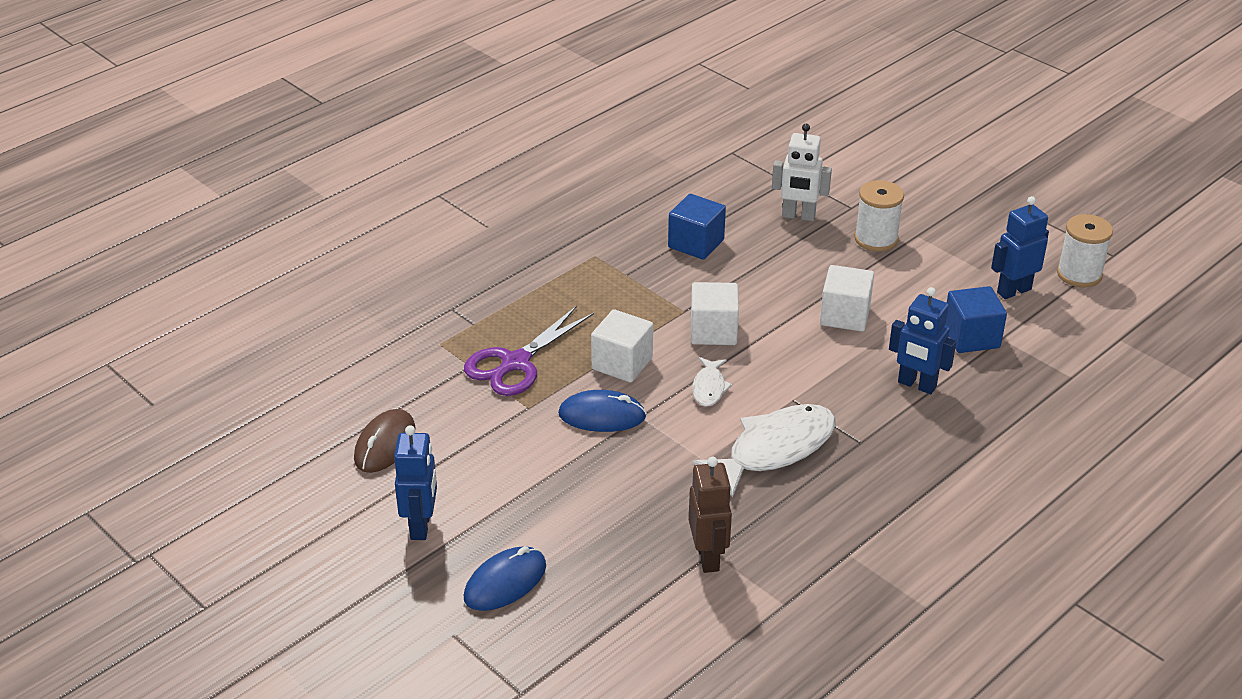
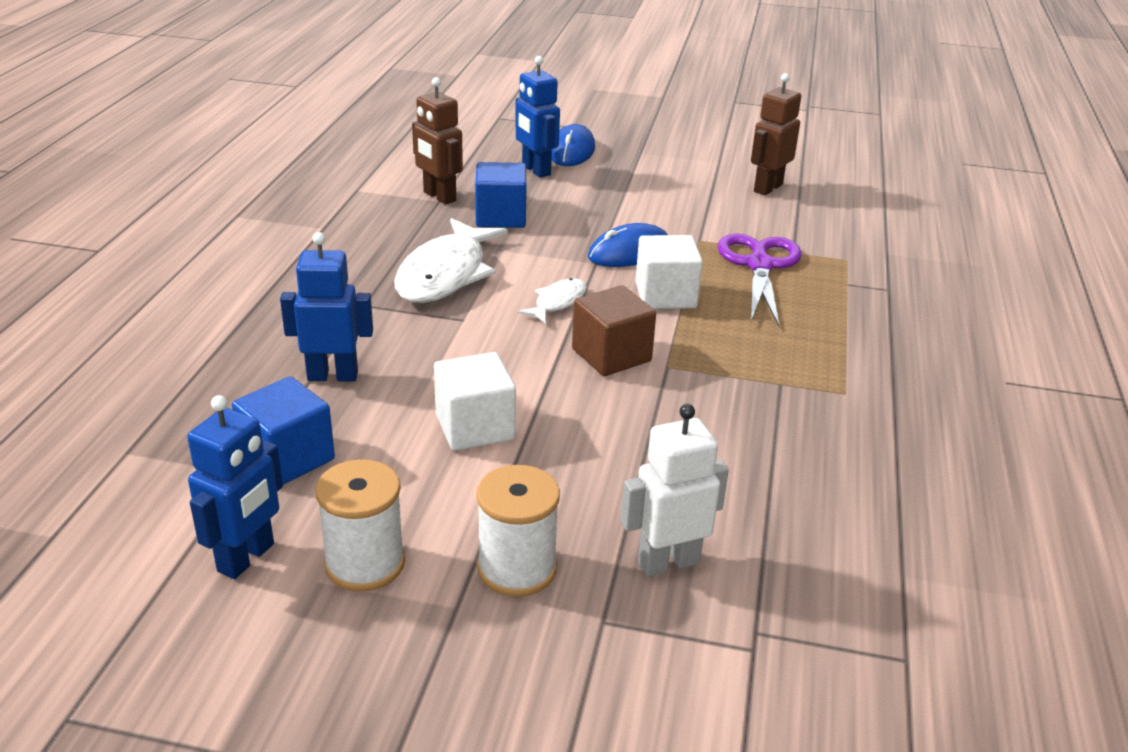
camera: 145 degrees right, 5 degrees down
(385, 444) = (767, 188): brown mouse -> brown robot
(421, 526) = (668, 159): blue robot -> blue robot (535, 170)
(696, 243) = (753, 455): blue cube -> blue cube (501, 217)
(709, 388) = (557, 302): white fish -> white fish turned 60 degrees clockwise
(713, 331) = (611, 355): white cube -> brown cube
(1079, 274) = (134, 639): white spool -> white spool (365, 564)

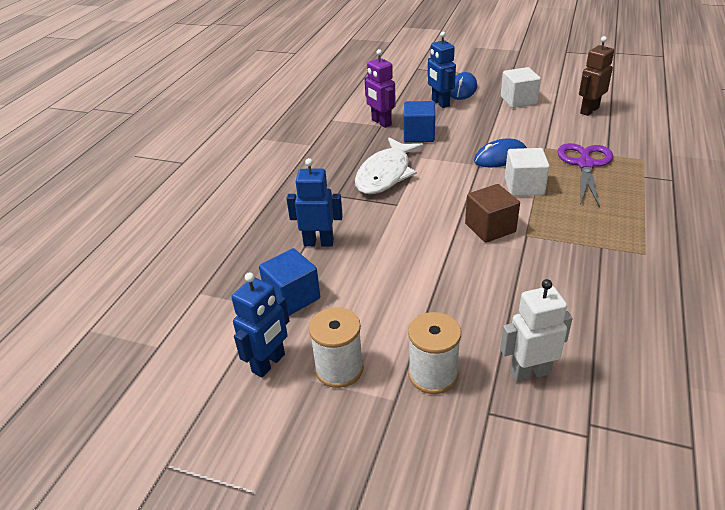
camera: 10 degrees right, 5 degrees up
(439, 197) = (381, 122): brown robot -> purple robot
(475, 427) = (405, 277): white cube -> white cube (518, 100)
(557, 302) = (455, 192): white fish -> none

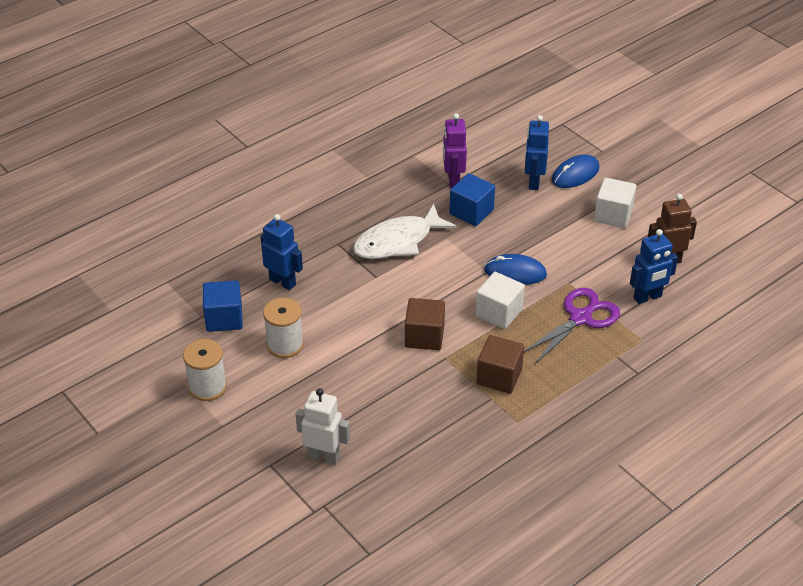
camera: 30 degrees right, 5 degrees up
(269, 363) = (168, 359): blue robot -> blue robot (647, 297)
(433, 374) = (261, 423): white spool -> white spool (285, 344)
(585, 228) = (499, 376): none -> brown cube

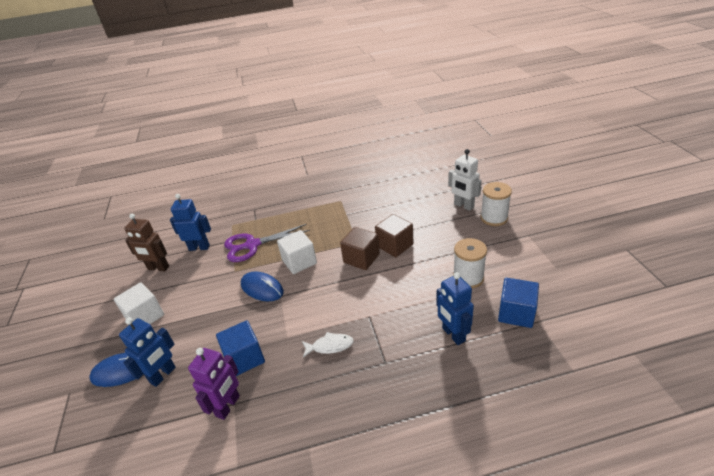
camera: 150 degrees left, 5 degrees down
(207, 387) = (537, 261): white spool -> white spool (494, 218)
(398, 241) = (330, 346): white fish -> white fish, size x0.49
(499, 376) = (332, 223): brown cube -> brown cube (395, 245)

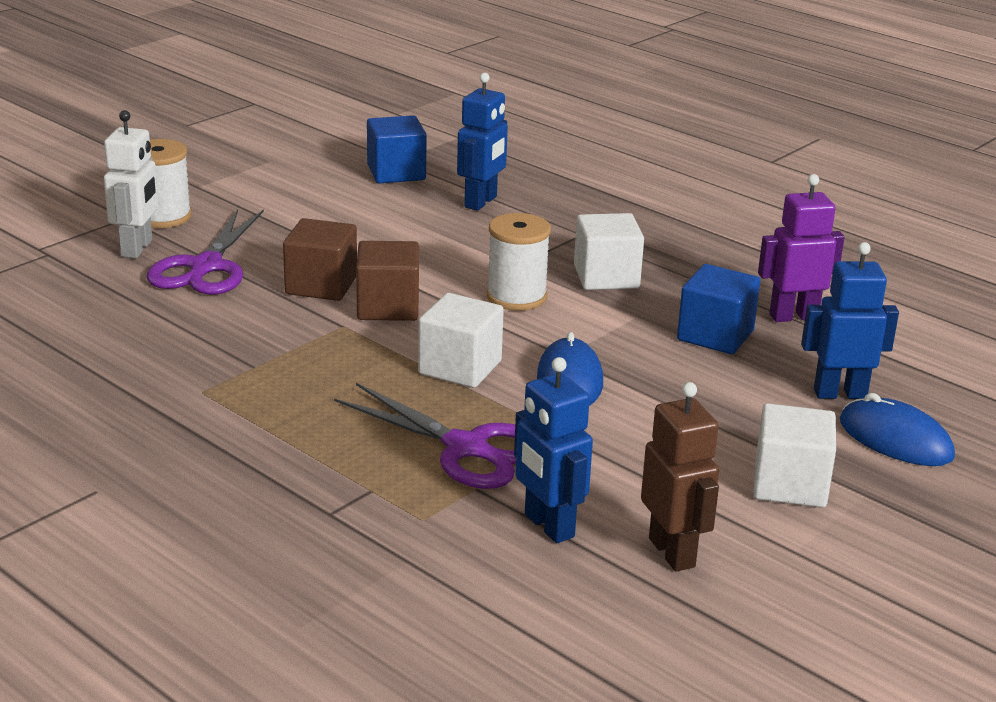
camera: 130 degrees left, 10 degrees down
(330, 346) = (606, 277): white fish -> white cube
(434, 219) = (206, 267): none -> purple scissors
(468, 278) = (352, 211): white spool -> white spool (516, 297)

